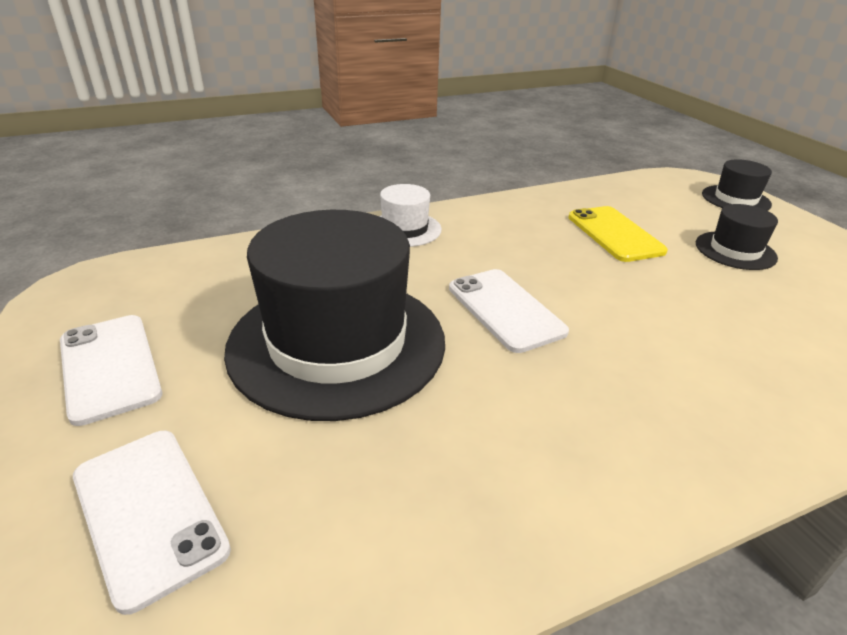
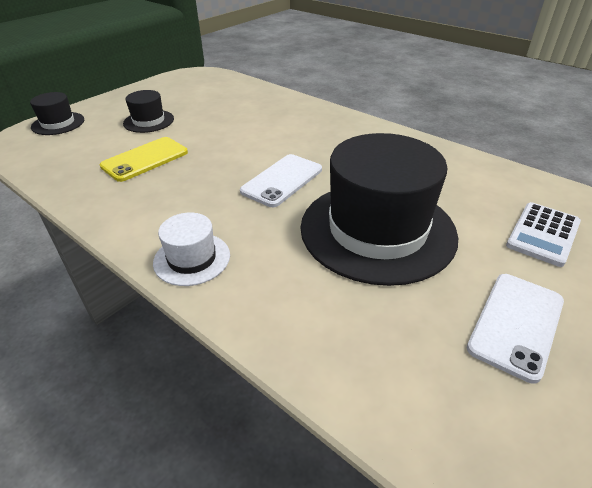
camera: 115 degrees left, 5 degrees up
(149, 512) = (543, 234): white phone -> white calculator

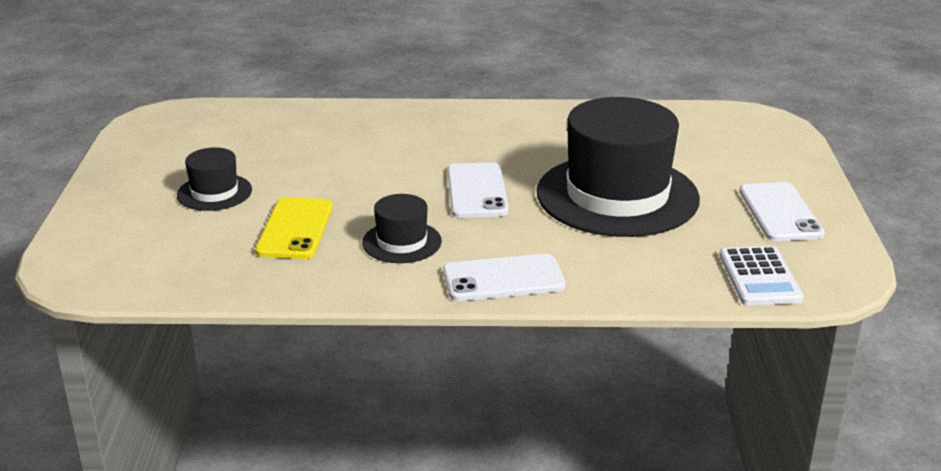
camera: 40 degrees left, 10 degrees down
(58, 123) = (90, 239): black hat -> black hat (402, 242)
(192, 258) = (503, 279): white hat -> white phone
(543, 234) = (734, 149): white calculator -> white calculator (759, 277)

